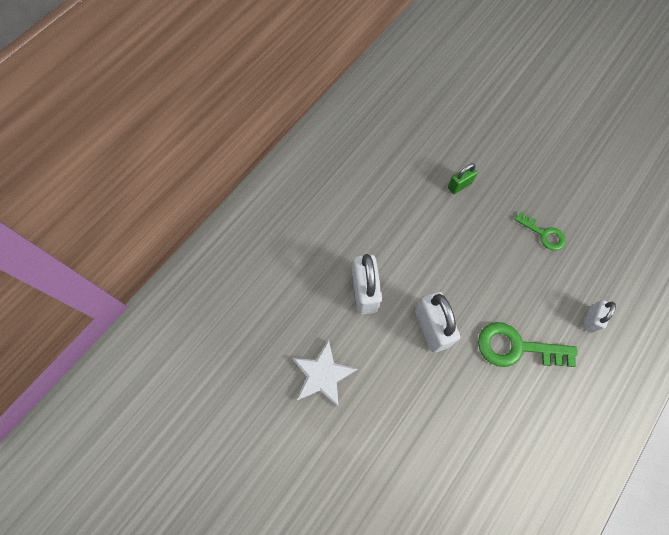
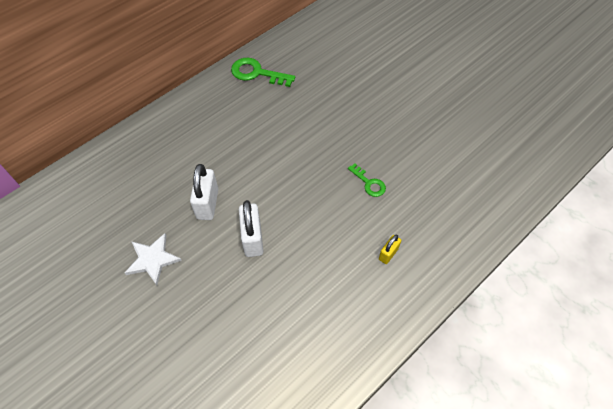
camera: 10 degrees right, 10 degrees down
(459, 185) = (311, 137): green padlock -> none
(516, 347) = (318, 265): green key -> green key (257, 73)
(591, 319) = (388, 254): white padlock -> yellow padlock

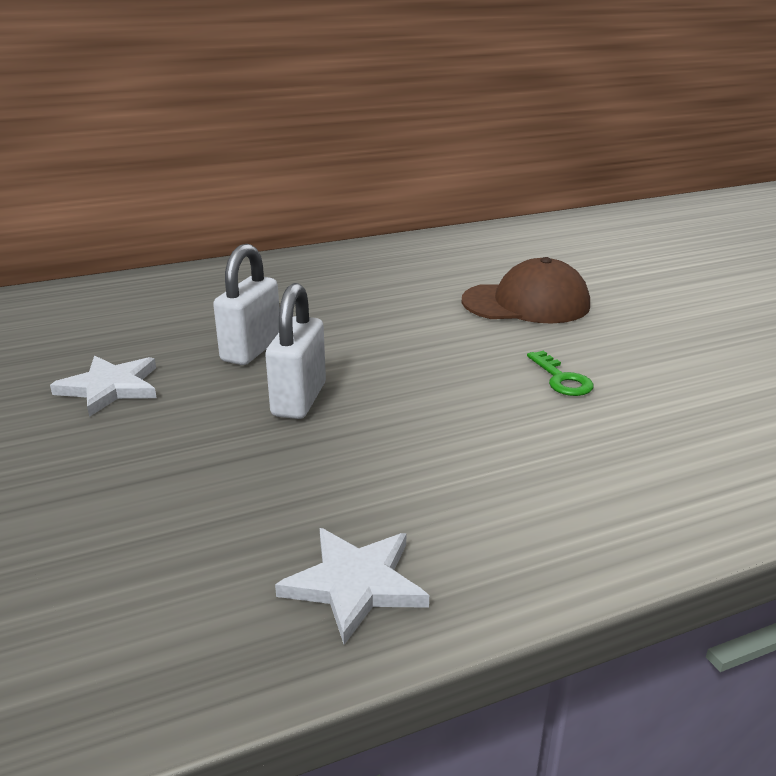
camera: 20 degrees right, 30 degrees down
(257, 73) = (423, 251): green key -> none
(331, 116) = (526, 303): none -> brown cap
(331, 352) = (355, 584): none -> white star
(388, 254) = (562, 471): yellow padlock -> none

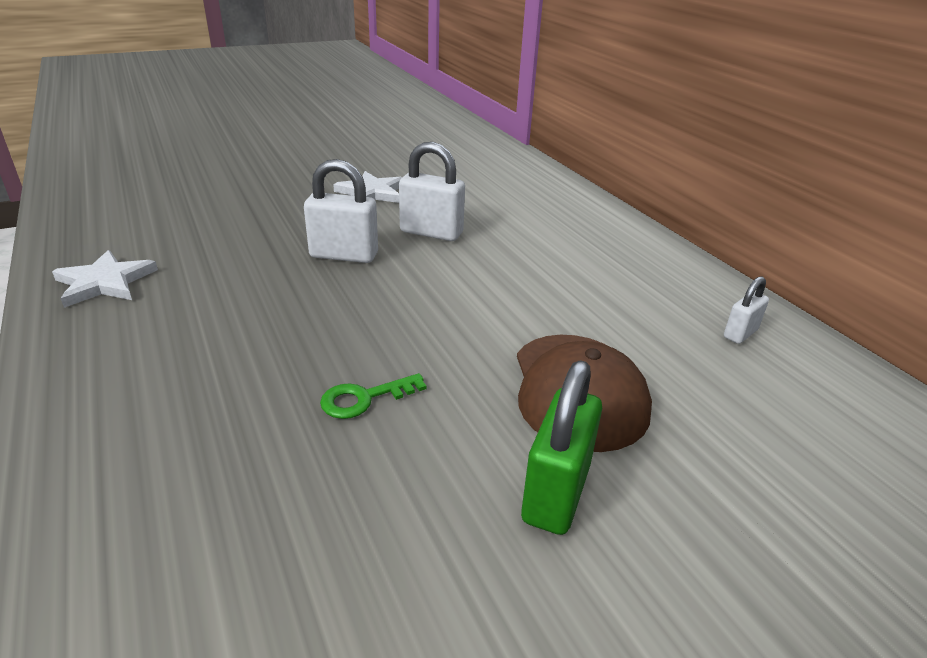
camera: 85 degrees right, 5 degrees up
(445, 250) = (740, 333): none -> white padlock
(632, 317) = (556, 493): none -> green padlock

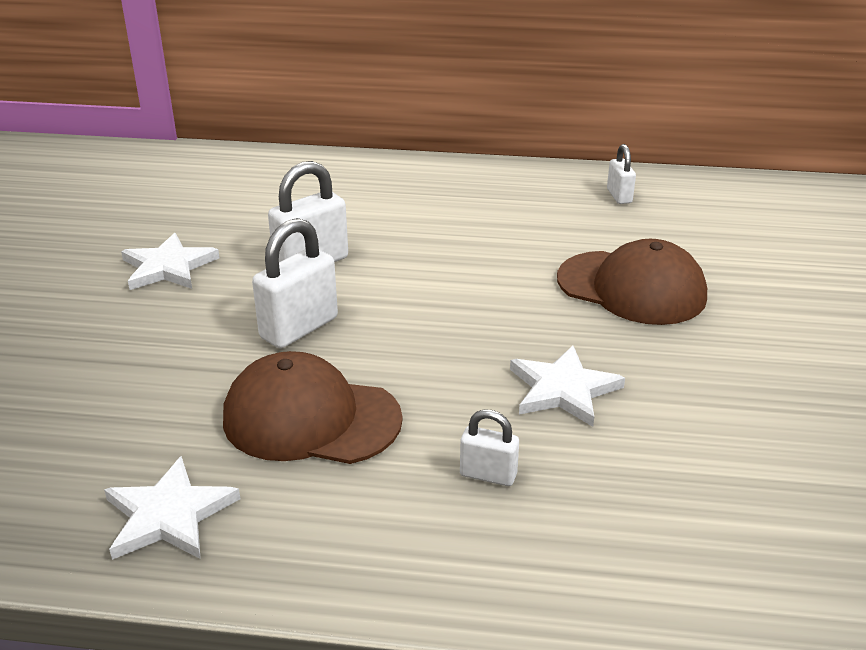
camera: 55 degrees left, 0 degrees up
(211, 395) = (488, 475): none -> white padlock
(237, 295) = (311, 418): none -> brown cap
(364, 398) = (563, 389): green key -> white star
(556, 493) = (733, 341): green padlock -> none

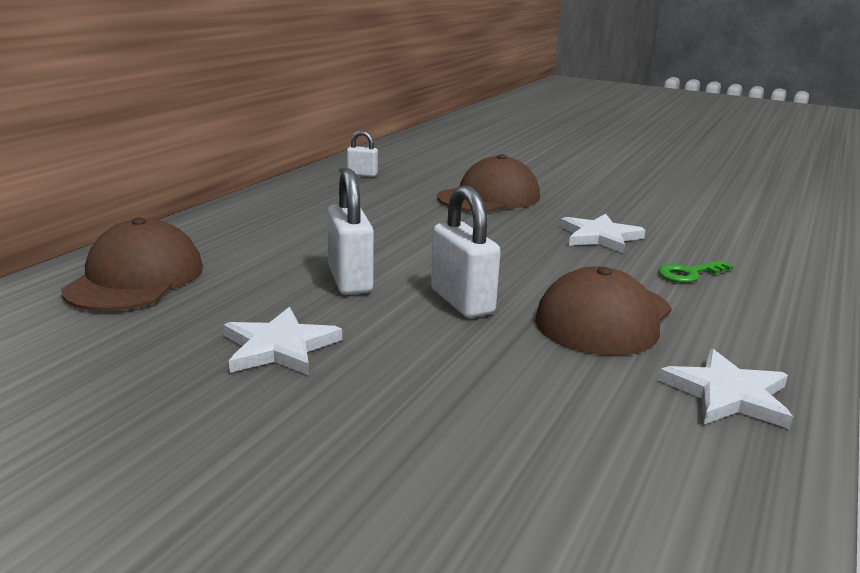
camera: 70 degrees left, 10 degrees down
(255, 180) = (135, 278): none -> brown cap
(488, 475) = (689, 274): white padlock -> green key

